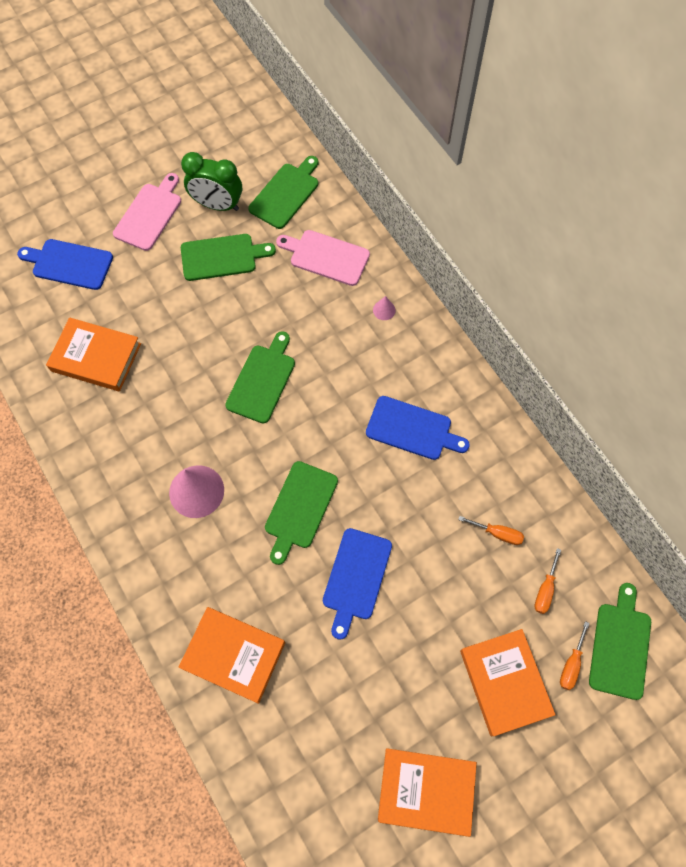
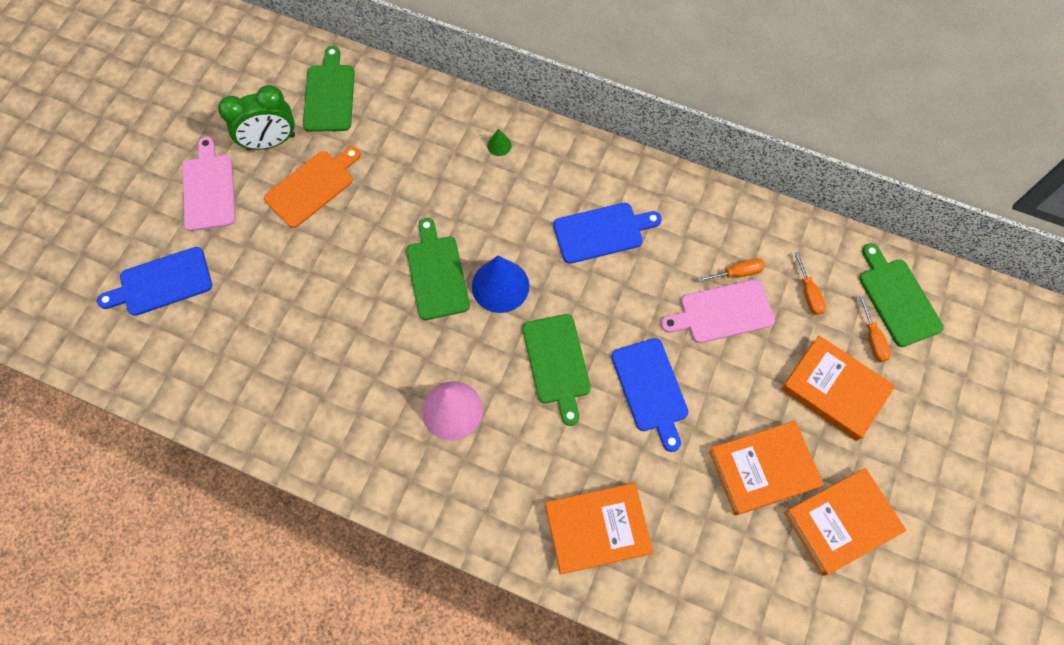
camera: 35 degrees left, 0 degrees up
(96, 357) = (259, 352): orange book -> orange book (763, 469)
(222, 257) = (312, 187): green cutting board -> orange cutting board
(302, 420) = (500, 286): none -> blue cone
(326, 257) = (411, 129): pink cutting board -> pink cutting board (722, 312)
(384, 310) = (499, 145): pink cone -> green cone

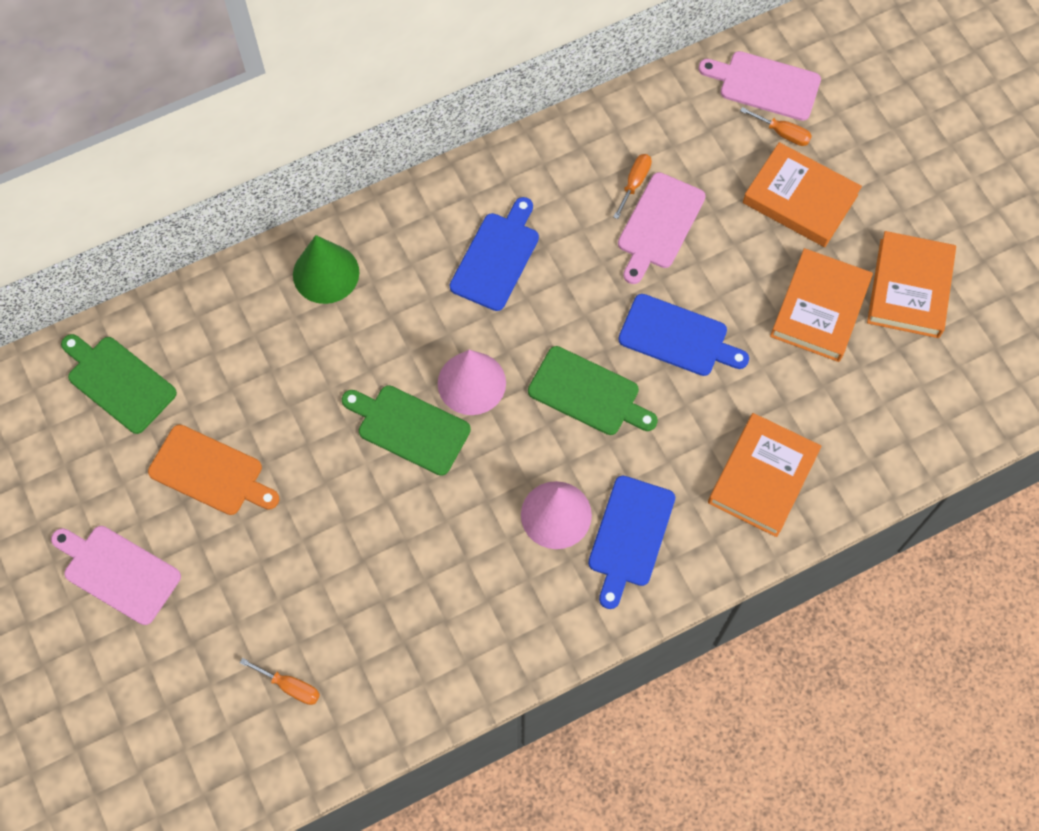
camera: 50 degrees left, 0 degrees up
(162, 282) = (185, 688): blue cutting board -> blue cutting board (630, 536)
(271, 142) = (120, 475): green clock -> none
(312, 187) = (210, 472): orange cutting board -> orange cutting board turned 120 degrees clockwise
(499, 145) = (326, 273): green cone -> green cone, size x2.23
(500, 286) = (471, 383): blue cone -> pink cone
(808, 293) = (701, 145): orange screwdriver -> orange screwdriver (290, 686)
(834, 390) = (800, 199): orange book -> orange book turned 45 degrees clockwise
(897, 299) = (765, 85): green cutting board -> pink cutting board

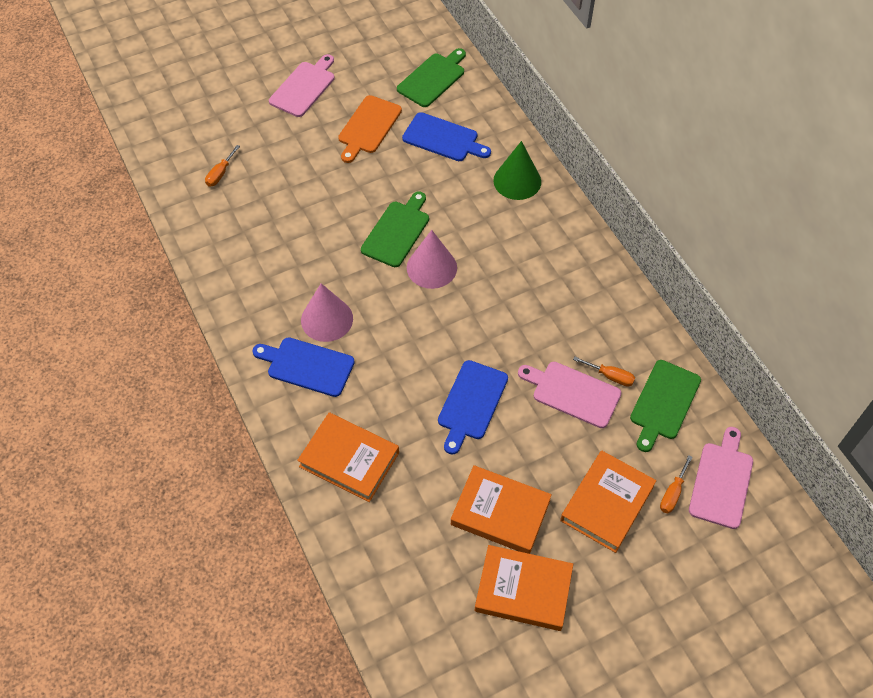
camera: 90 degrees right, 10 degrees down
(497, 258) = (535, 282): blue cutting board -> blue cutting board (443, 138)
(588, 393) = (423, 340): green cutting board -> green cutting board (663, 402)

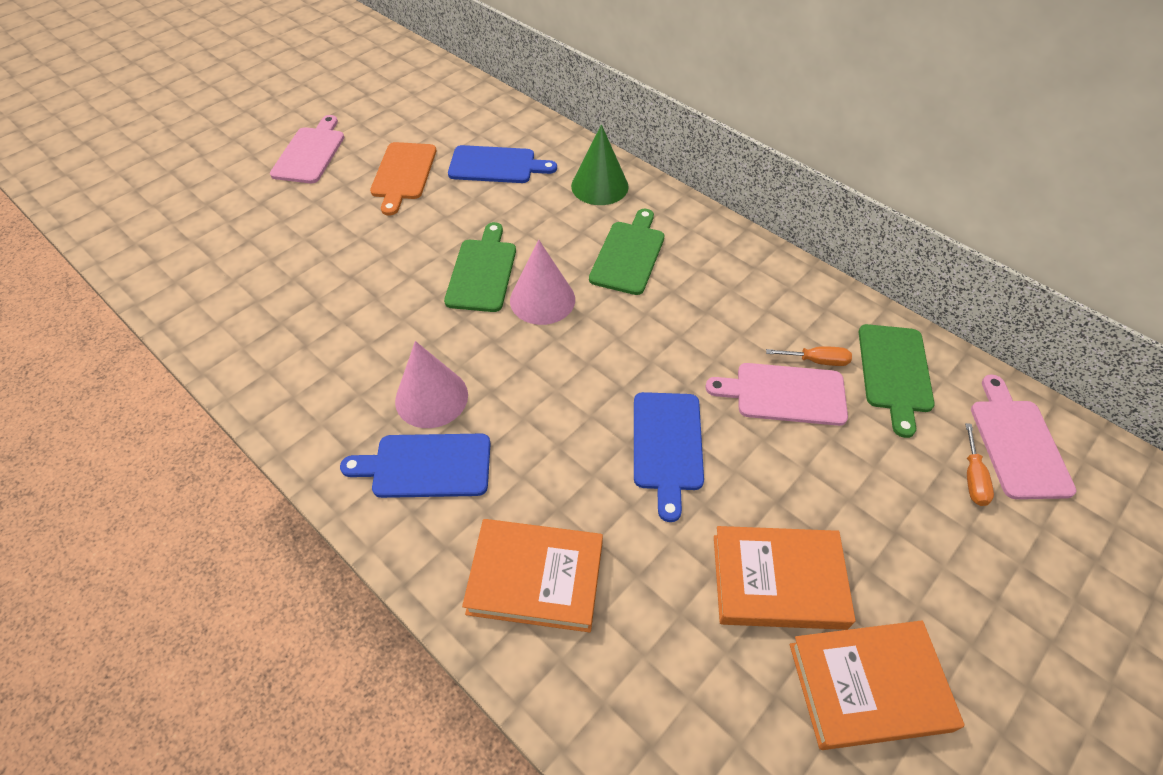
camera: 20 degrees left, 5 degrees down
(220, 174) = (229, 265): orange screwdriver -> none
(433, 78) = (459, 113): green cutting board -> green cutting board (629, 255)
(607, 503) = (904, 519): orange book -> none

